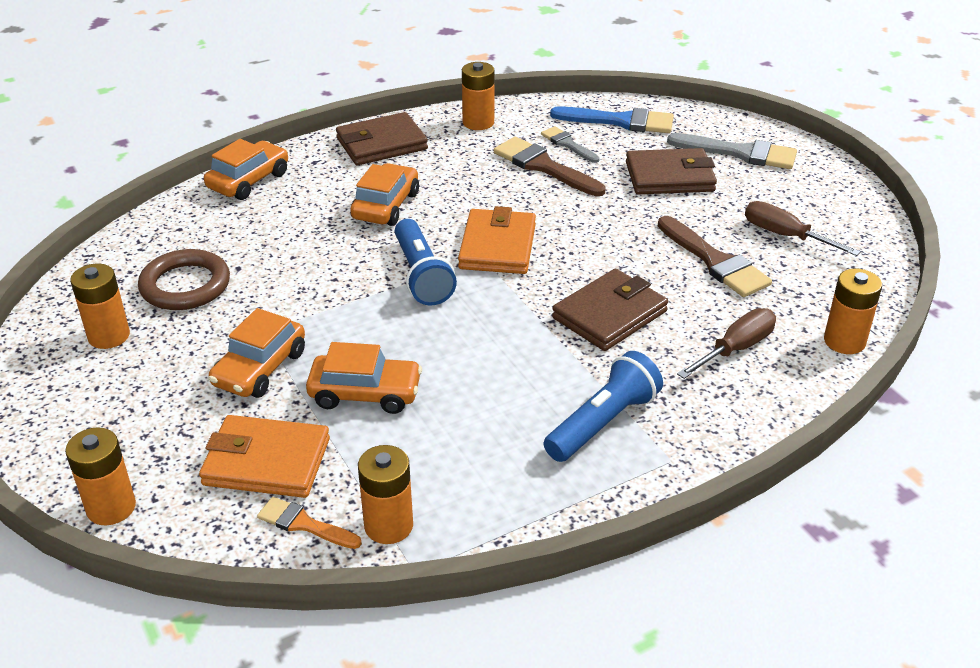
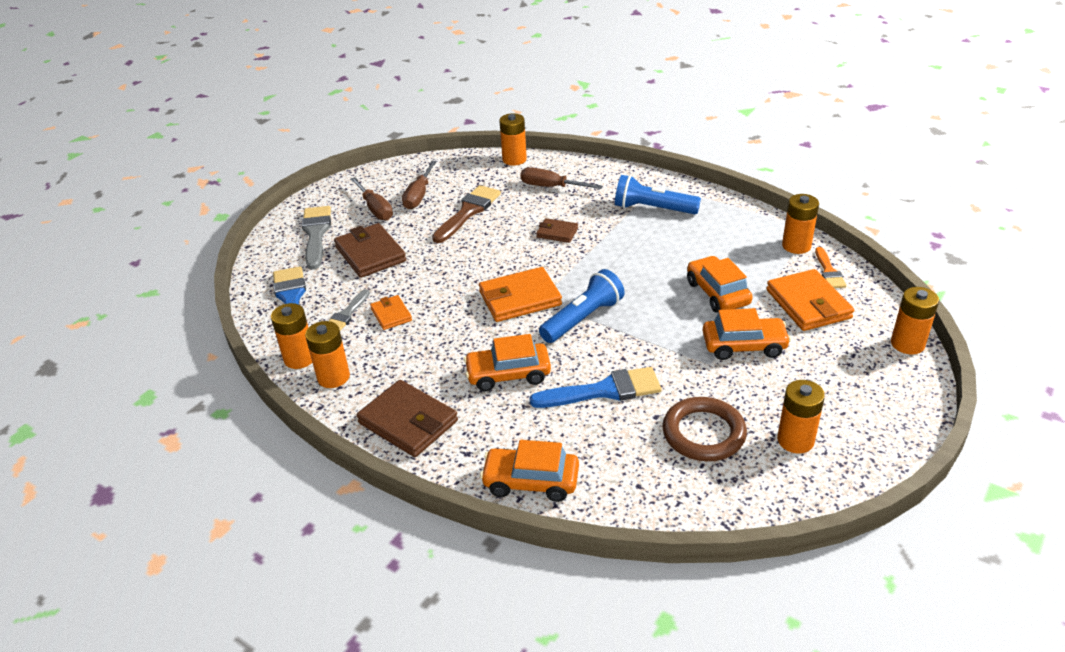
camera: 115 degrees left, 0 degrees up
(303, 250) = (604, 391): none -> blue brush
(521, 112) = (300, 358): none -> orange battery
(544, 166) = (391, 315): brown brush -> orange wallet
(609, 315) = (557, 233): brown wallet -> brown wallet, size x0.56
(772, 199) = (375, 209): none -> brown screwdriver

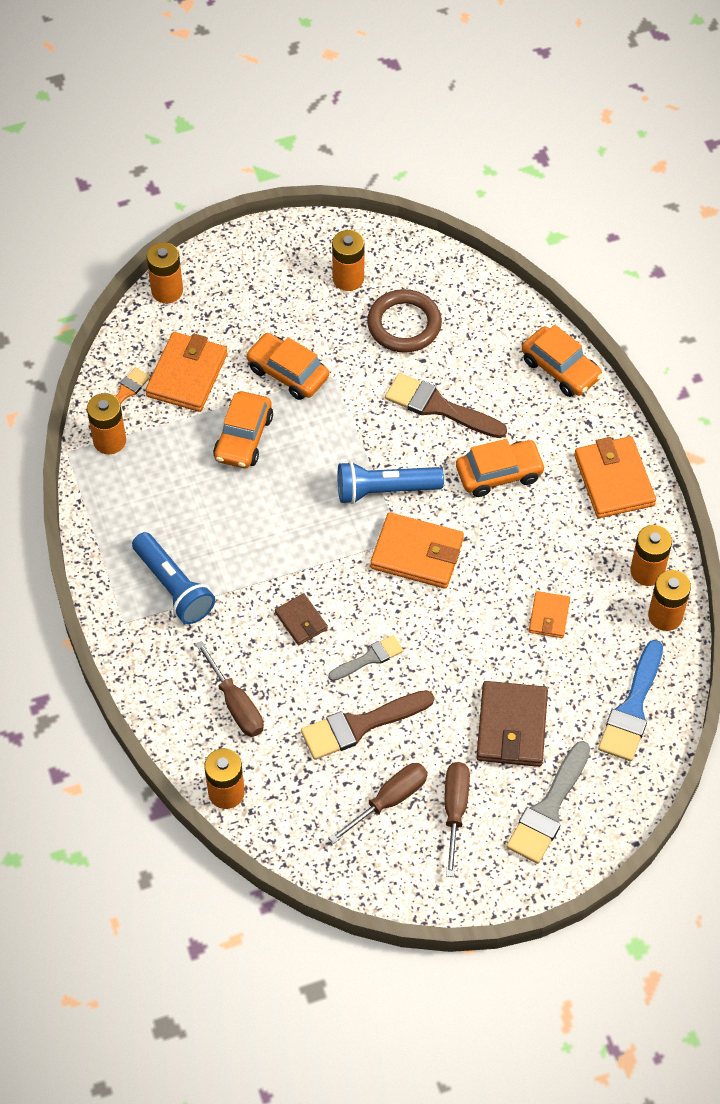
camera: 145 degrees left, 20 degrees up
(346, 314) = (590, 647): grey brush -> grey brush (369, 658)
(408, 422) = (614, 480): brown wallet -> orange wallet
(508, 374) = (499, 474): orange car -> orange car turned 45 degrees counterclockwise
(604, 391) = (438, 407): blue brush -> brown brush

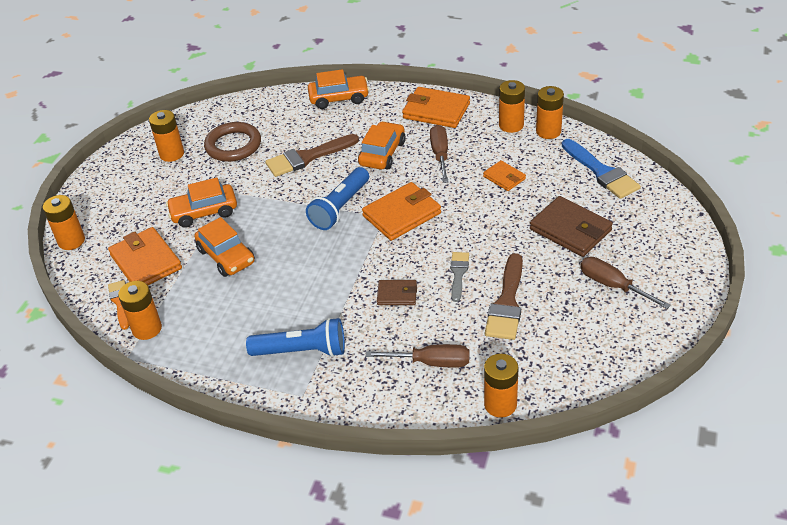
camera: 50 degrees left, 15 degrees down
(389, 800) = (579, 316): brown screwdriver -> brown screwdriver (440, 155)
(548, 809) = (646, 240): grey brush -> none

